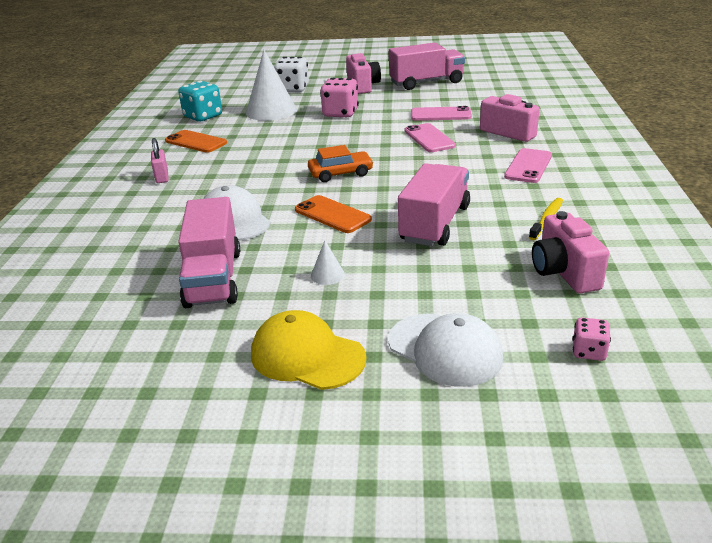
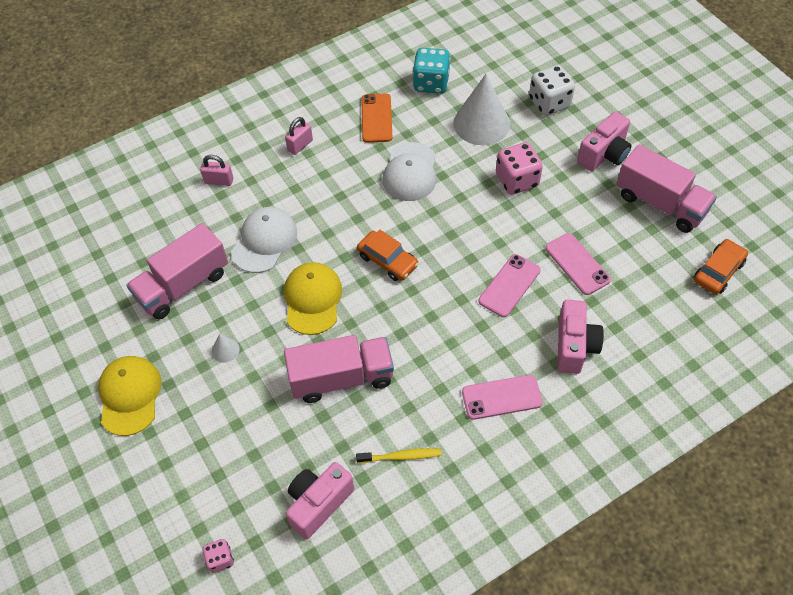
camera: 55 degrees right, 25 degrees up
(126, 224) = (219, 181): none -> pink padlock
(332, 215) = (312, 299): orange phone -> yellow cap
(445, 349) = (177, 470): white cap -> white cap (410, 172)
(500, 82) = (718, 271): none -> orange car

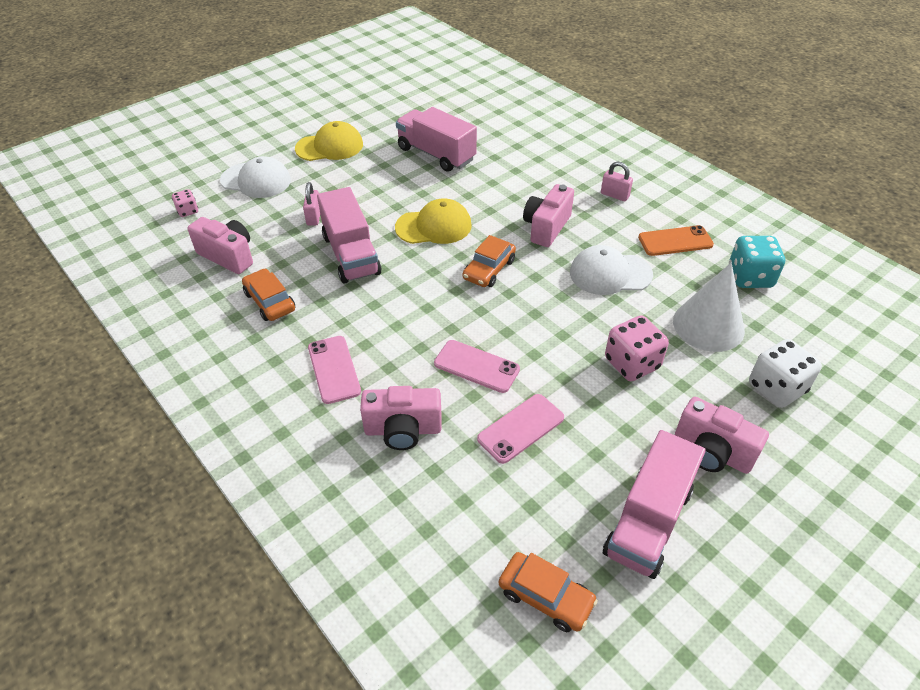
camera: 80 degrees right, 10 degrees down
(219, 181) = (553, 155): pink padlock -> pink padlock (314, 217)
(225, 350) = (375, 185): white cone -> none
(264, 241) = (492, 190): white cap -> white cap (256, 180)
(336, 206) = (546, 227): none -> pink camera
(401, 456) = (270, 301): yellow toothbrush -> orange car

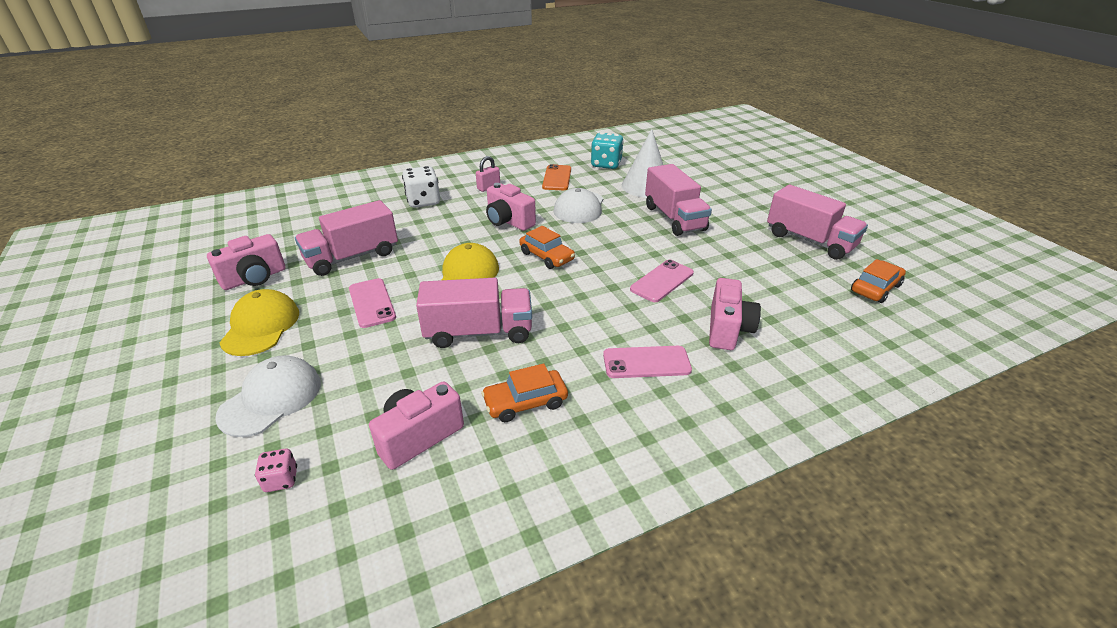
camera: 75 degrees left, 10 degrees down
(314, 217) = (393, 353): pink padlock -> none
(521, 428) = (730, 272): pink phone -> pink phone (372, 303)
(632, 363) = (674, 218): pink dice -> pink truck
(712, 452) = (754, 209): pink camera -> pink camera (254, 278)
(776, 388) = (705, 180): white dice -> white dice (423, 201)

